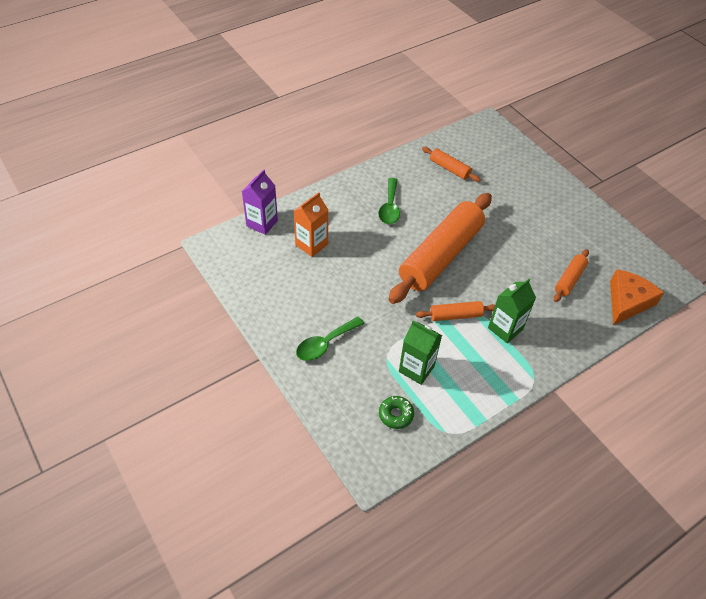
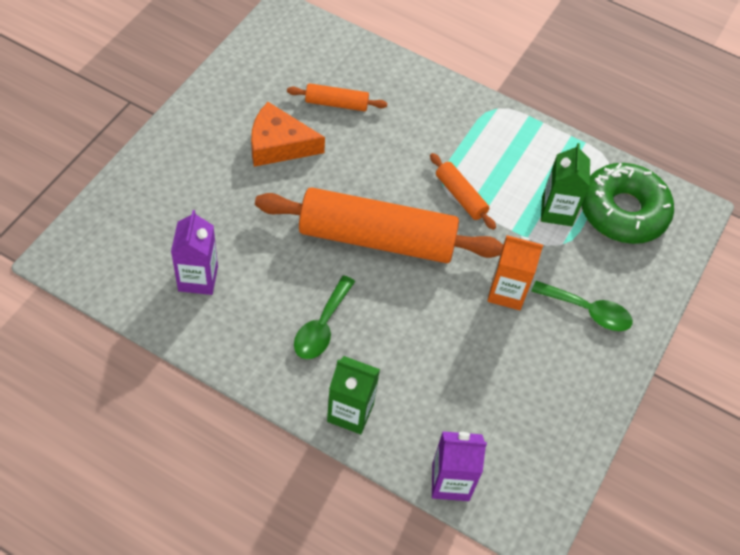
camera: 120 degrees left, 5 degrees up
(311, 244) = (450, 395): orange carton -> orange carton (507, 292)
(390, 207) = (322, 326): green spoon -> green spoon turned 135 degrees clockwise
(396, 414) = (623, 211): green donut -> green donut, size x2.28
(449, 169) = (198, 278): orange rolling pin -> purple carton
(505, 328) = (448, 146): green carton -> green carton (350, 412)
(627, 301) = (338, 49): orange cheese -> orange cheese (279, 144)

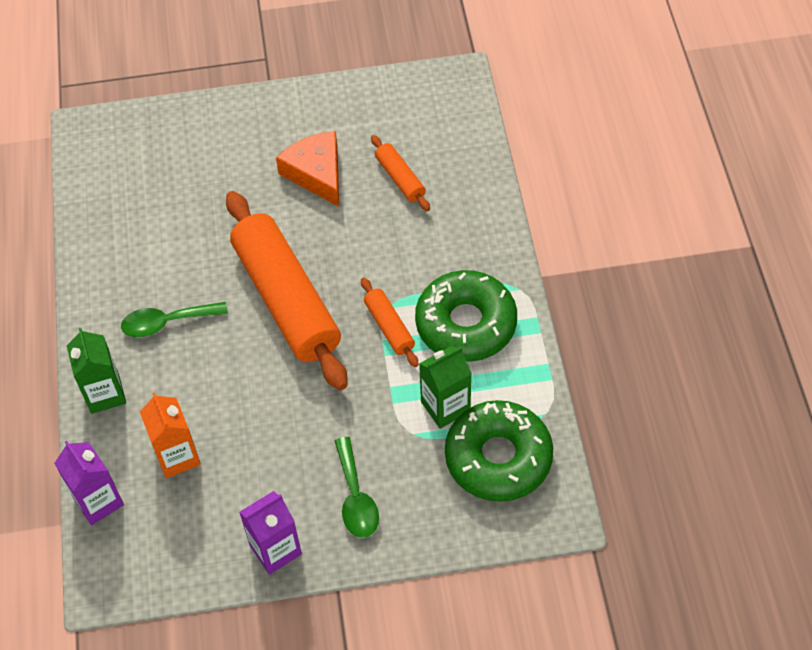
camera: 60 degrees right, 0 degrees up
(198, 278) = (140, 217): purple carton -> purple carton (275, 550)
(460, 196) = (389, 327): orange rolling pin -> orange rolling pin turned 45 degrees counterclockwise
(499, 154) = (466, 324): none -> green donut
(507, 292) = (318, 424): orange carton -> orange carton (177, 456)

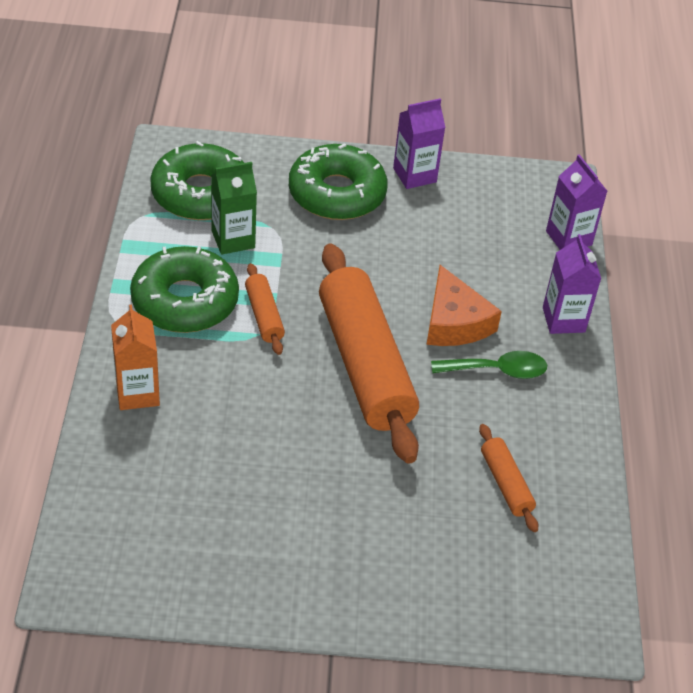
camera: 175 degrees left, 10 degrees down
(105, 394) = (563, 320): green carton -> purple carton
(177, 456) = (494, 255): orange carton -> orange carton (137, 393)
(317, 173) = (298, 497): orange cheese -> orange cheese (454, 322)
(356, 497) = (337, 194): green spoon -> green donut
(400, 178) = (198, 467): orange rolling pin -> orange rolling pin (506, 484)

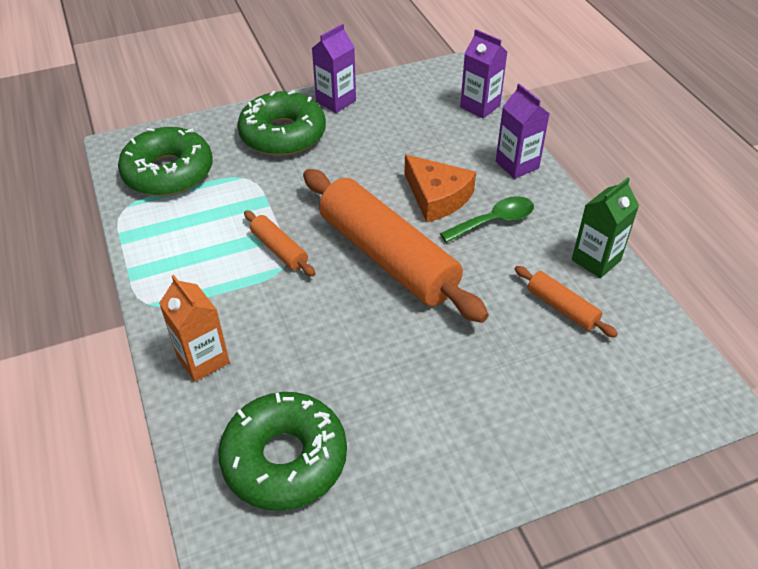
camera: 20 degrees left, 0 degrees up
(185, 301) = (203, 263): green donut -> green donut (285, 459)
(233, 239) = (217, 198): green carton -> green carton (596, 260)

